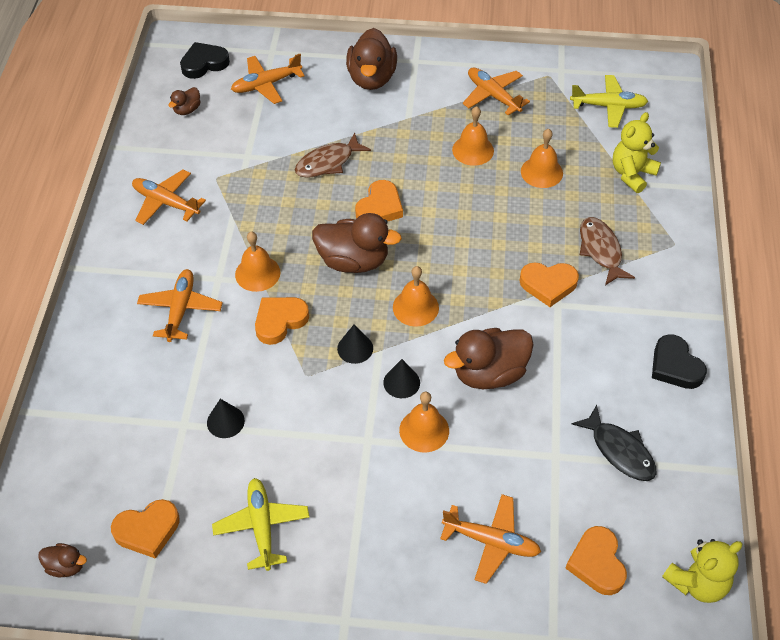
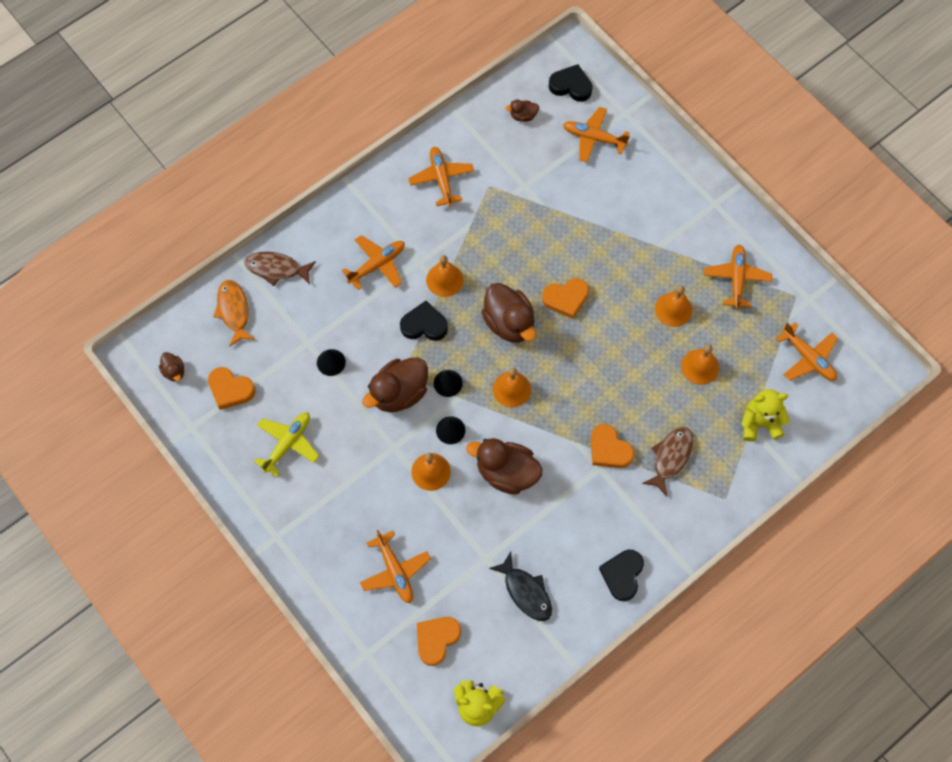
camera: 45 degrees right, 15 degrees up
(74, 459) = (234, 311): none -> orange fish
(280, 321) = (424, 325): orange heart -> black heart
(328, 162) = (569, 236): brown fish -> brown fish (277, 269)
(372, 78) = (669, 193): brown duck -> brown duck (399, 393)
(608, 106) = (808, 358): yellow plane -> orange plane
(619, 450) = (525, 591): black fish -> black fish turned 45 degrees counterclockwise

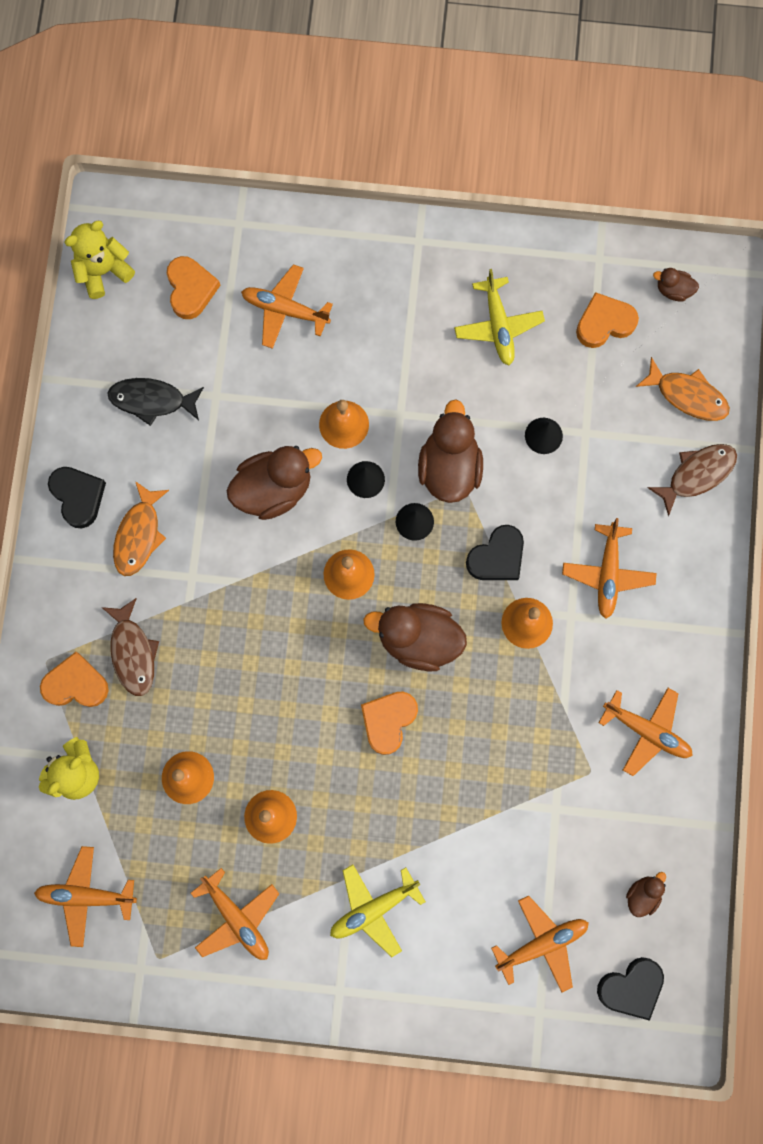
camera: 135 degrees right, 10 degrees up
(607, 519) = (139, 535): none -> orange fish
(609, 449) = (199, 603): orange heart -> orange heart (76, 684)
(661, 223) = (373, 908): none -> yellow plane

